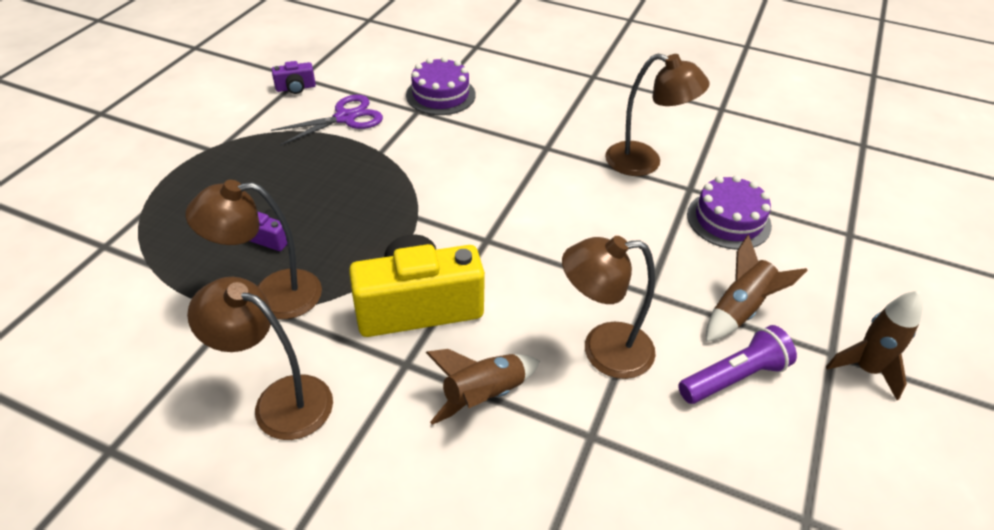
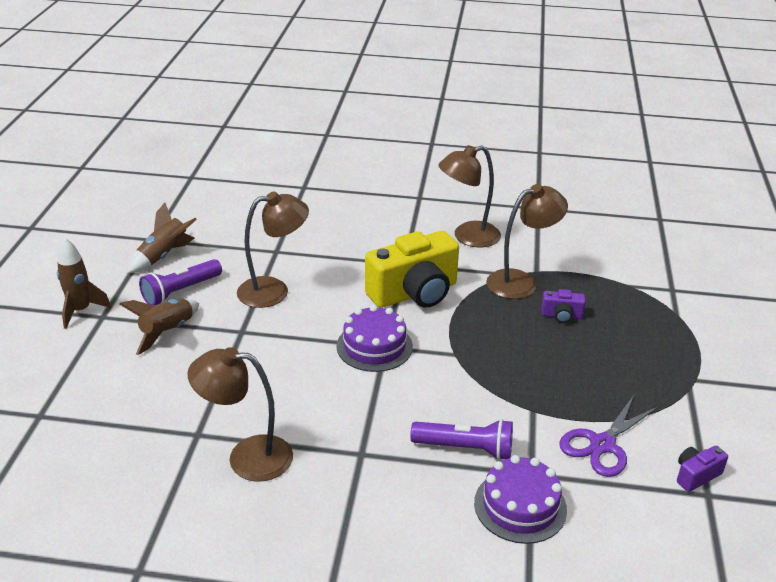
camera: 165 degrees right, 10 degrees down
(279, 400) = (467, 237): brown lamp -> brown lamp turned 150 degrees clockwise
(458, 135) = (465, 448): none -> purple flashlight
(483, 395) = (347, 257): brown rocket -> brown rocket (164, 256)
(728, 220) = (161, 406): purple cake -> purple cake (374, 346)

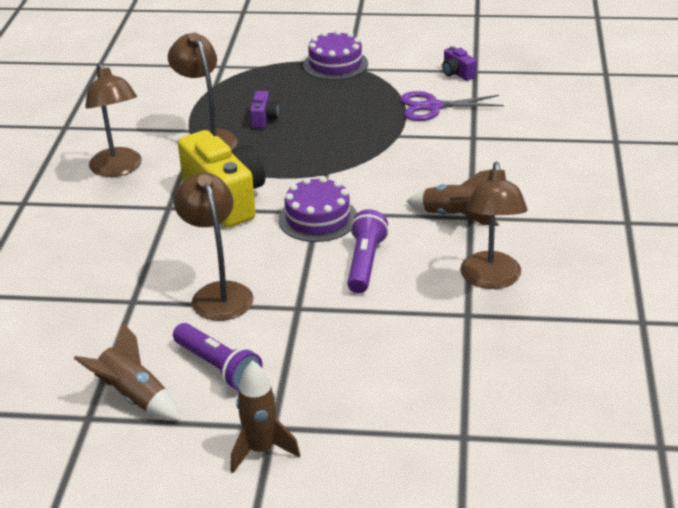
camera: 90 degrees left, 0 degrees up
(167, 332) = (302, 364): brown rocket -> brown rocket (454, 216)
(465, 448) = (452, 166): purple flashlight -> purple flashlight (365, 263)
(520, 506) = (509, 142): purple cake -> purple cake (335, 64)
(602, 444) = (433, 107): purple scissors -> purple scissors turned 135 degrees clockwise

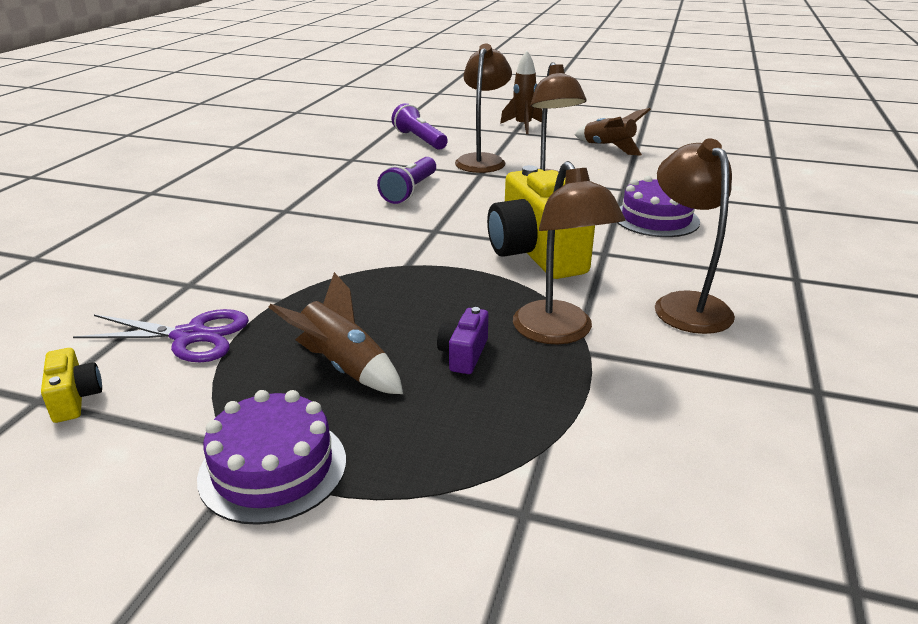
camera: 170 degrees left, 5 degrees down
(218, 367) = (548, 153): purple flashlight -> purple flashlight (419, 140)
(318, 218) = (437, 225): purple cake -> purple cake (656, 219)
(454, 216) = (300, 212): brown rocket -> brown rocket (343, 367)
(457, 73) = (75, 399): purple camera -> yellow camera
(491, 279) = (314, 172): brown lamp -> brown lamp (482, 160)

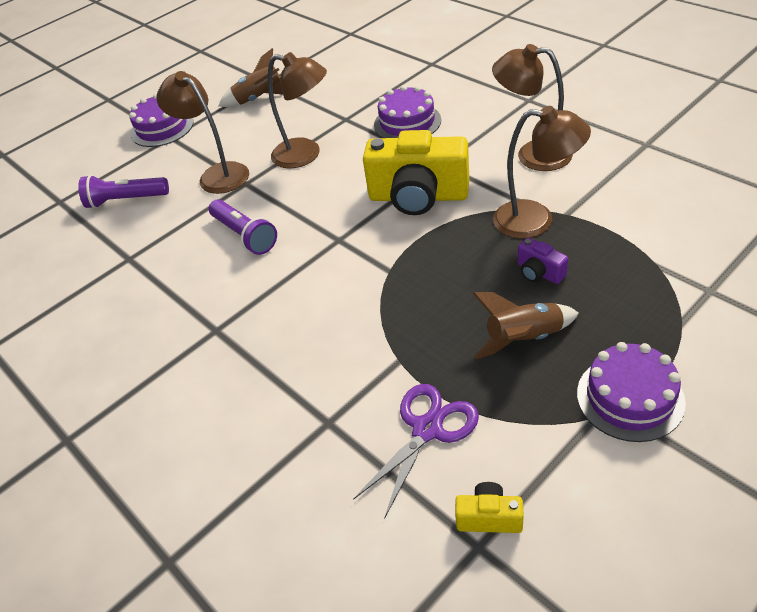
camera: 55 degrees left, 15 degrees up
(523, 126) = (162, 128): brown rocket -> purple cake

